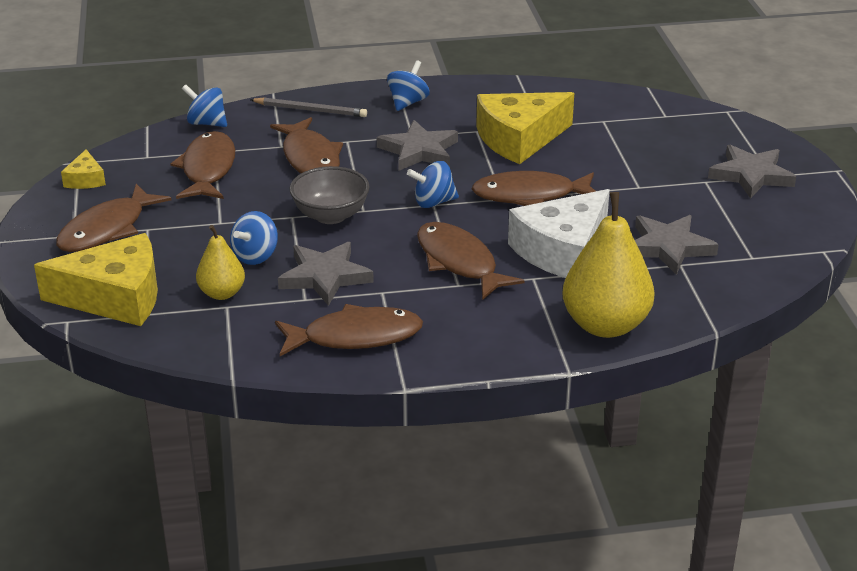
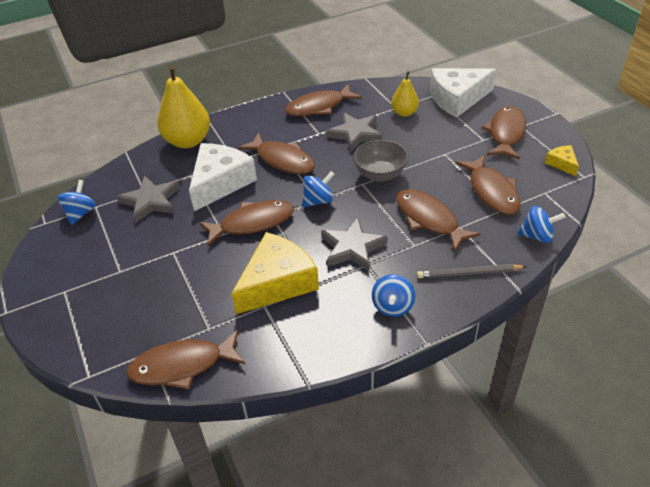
camera: 165 degrees right, 10 degrees up
(115, 297) = (457, 99): yellow cheese -> white cheese
(255, 256) = (404, 137): blue spinning top -> blue spinning top (81, 213)
(632, 102) = (182, 366): none -> brown fish
(751, 175) = (81, 287): grey star -> none

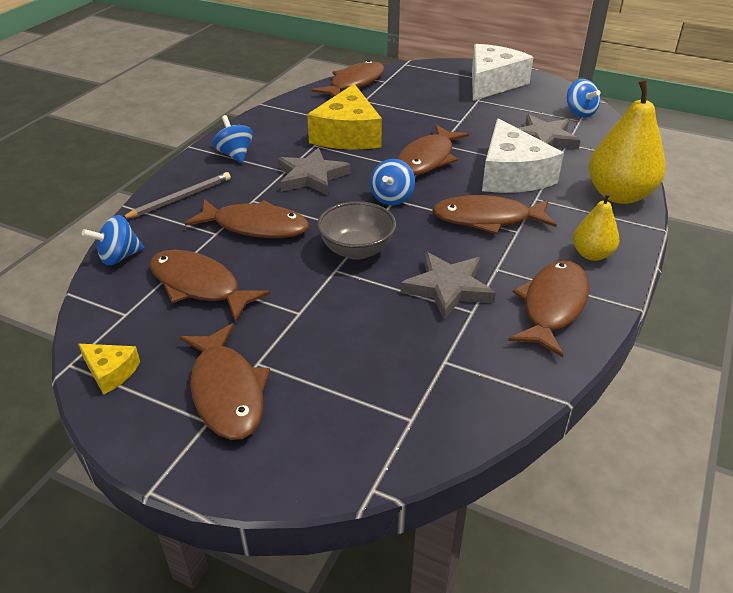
camera: 140 degrees right, 5 degrees down
(404, 113) = (420, 356): yellow pear -> yellow pear (591, 254)
(457, 99) = (361, 432): white cheese -> white cheese (492, 83)

